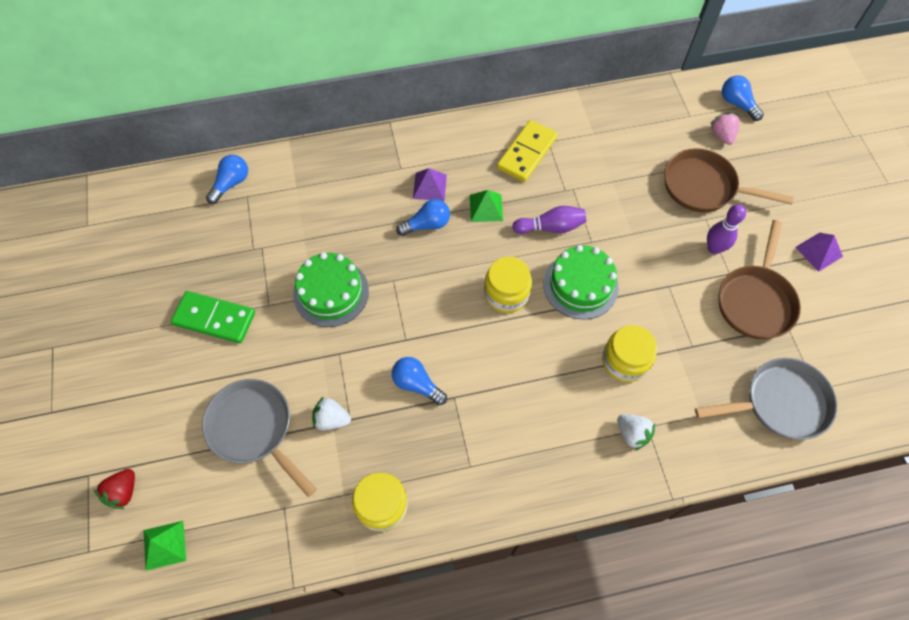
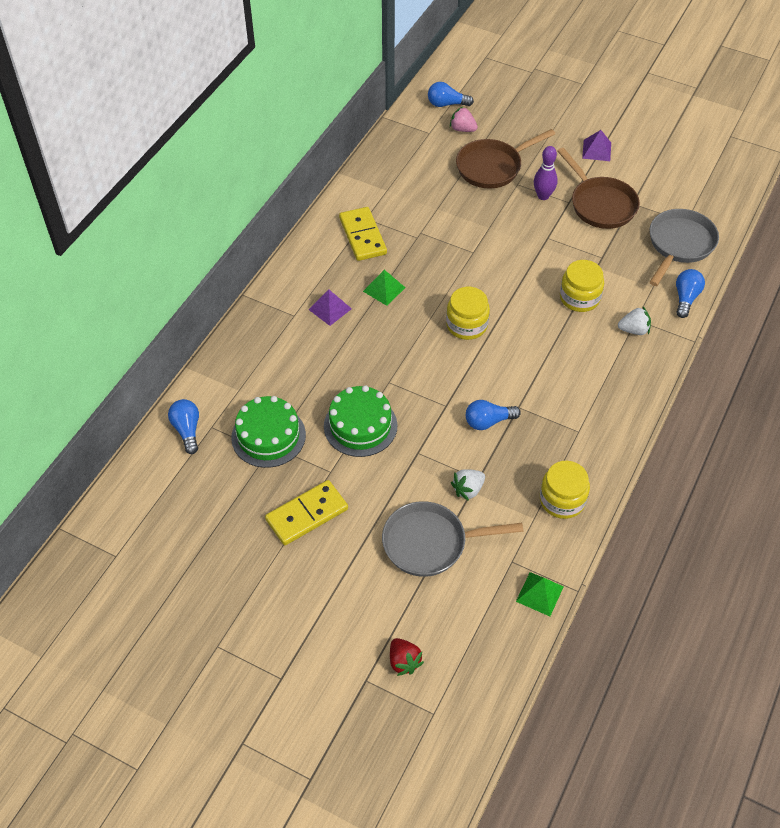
camera: 50 degrees left, 10 degrees down
(164, 545) = (474, 656): green pyramid -> green pyramid (539, 594)
(214, 318) = (307, 514): green domino -> yellow domino
(427, 225) = (362, 332): blue light bulb -> blue light bulb (686, 298)
(551, 227) = (439, 265): purple bowling pin -> none
(580, 285) = (501, 281): green cake -> green cake (268, 436)

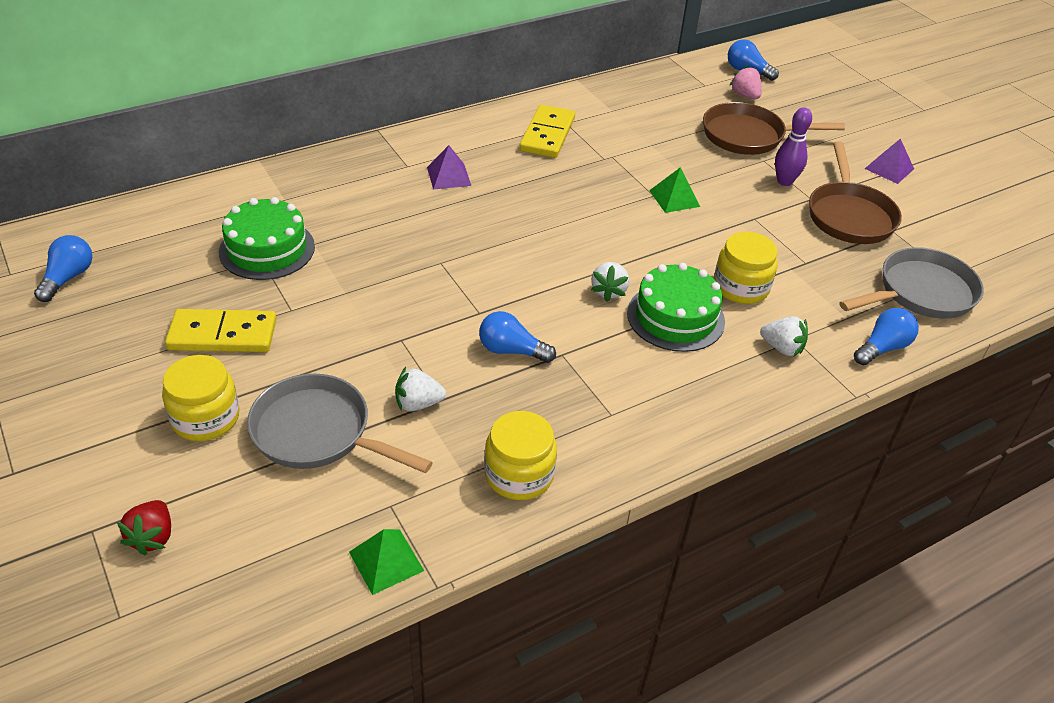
camera: 30 degrees right, 10 degrees down
(187, 430) = (199, 207): blue light bulb -> blue light bulb (68, 278)
(360, 426) = (368, 285): green cake -> green cake (675, 317)
(384, 289) = (522, 185): green pyramid -> green pyramid (674, 198)
(466, 325) = (580, 252): yellow jar -> yellow jar (205, 418)
(507, 345) = (608, 291): none -> white strawberry

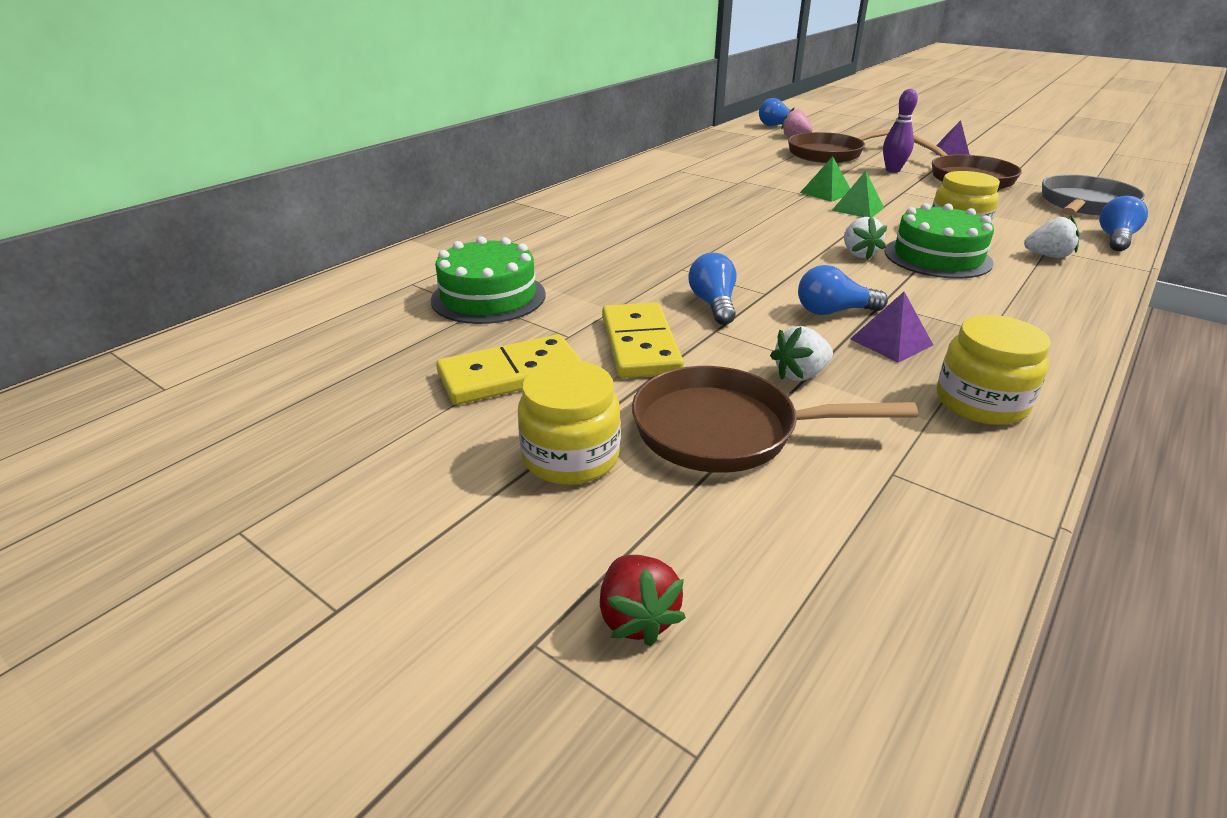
camera: 20 degrees left, 10 degrees down
(68, 278) = (255, 373): blue light bulb -> blue light bulb (713, 304)
(318, 433) = (725, 430): grey pan -> brown pan
(386, 561) = (964, 531): green pyramid -> green pyramid (858, 209)
(449, 176) = (617, 215): purple pyramid -> purple pyramid (891, 342)
(547, 135) = (672, 178): yellow domino -> yellow domino (640, 345)

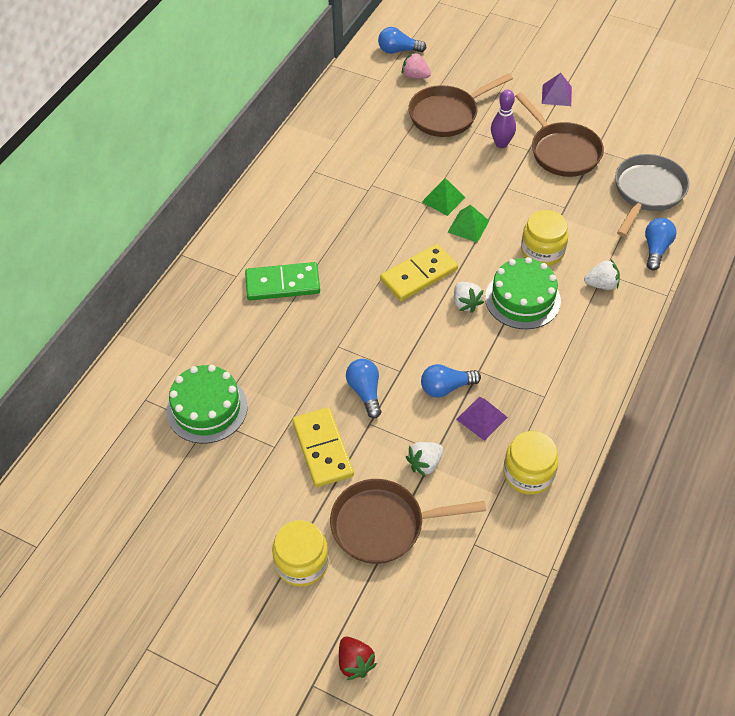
camera: 10 degrees left, 20 degrees up
(510, 375) = (248, 495): yellow domino -> yellow domino (419, 275)
(623, 225) = (282, 284): none -> green domino

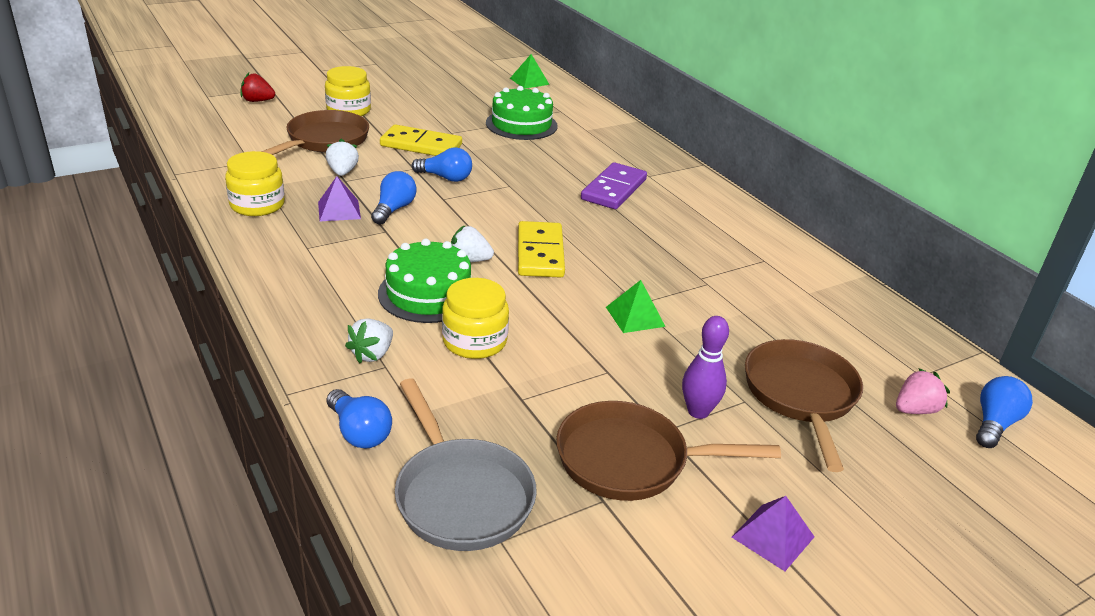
camera: 120 degrees right, 20 degrees down
(282, 284) = (614, 189): green domino -> purple domino
(468, 226) = (573, 312): green pyramid -> green pyramid (529, 81)

